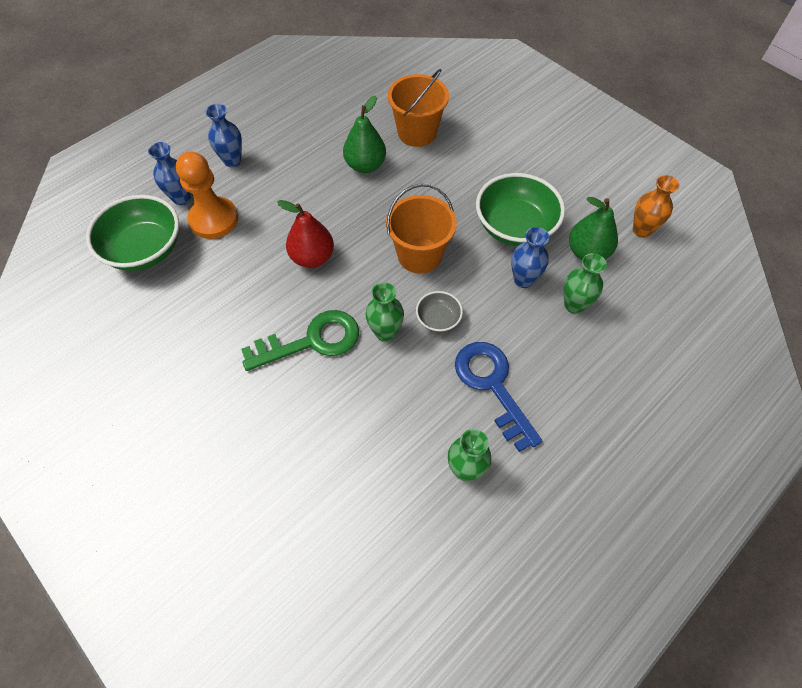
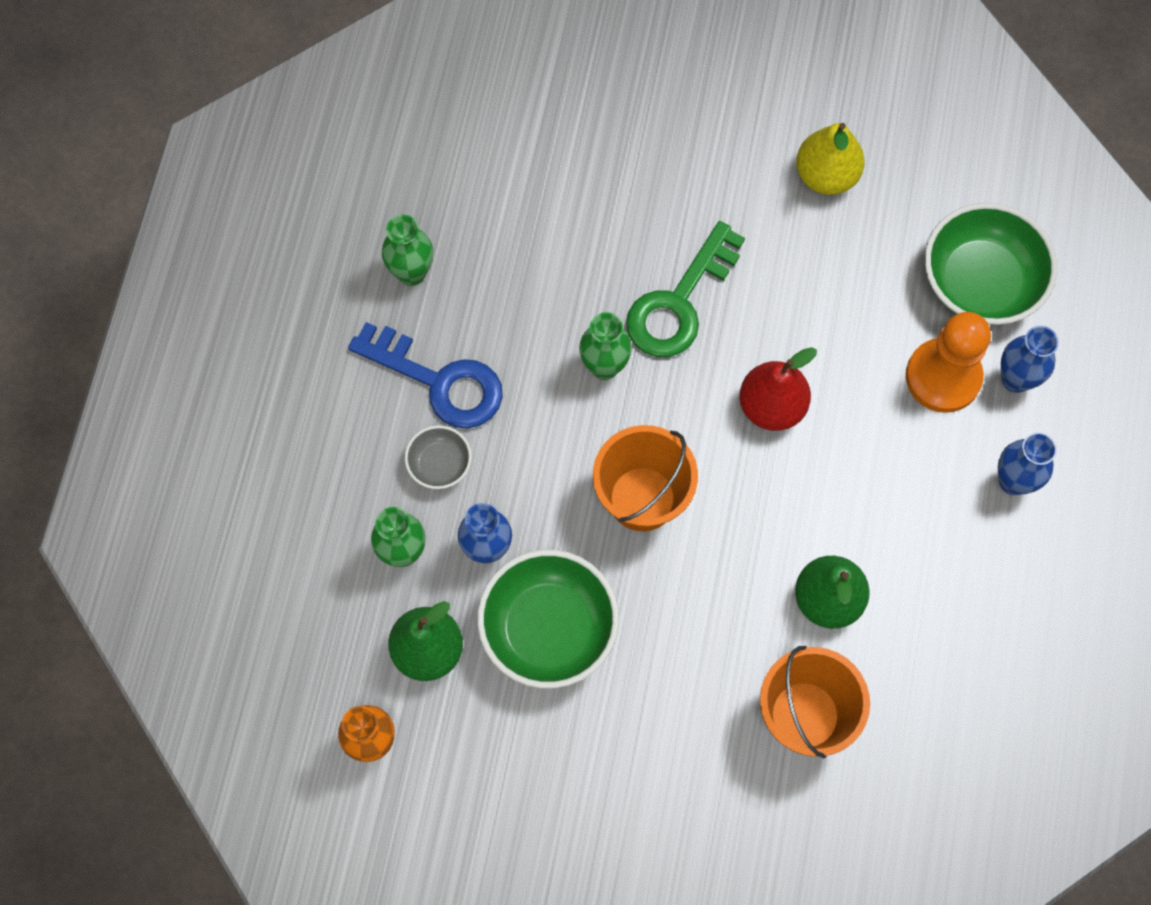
camera: 145 degrees right, 10 degrees up
(157, 359) = (826, 175): none -> yellow pear
(438, 319) = (555, 424): grey bowl -> grey bowl (439, 464)

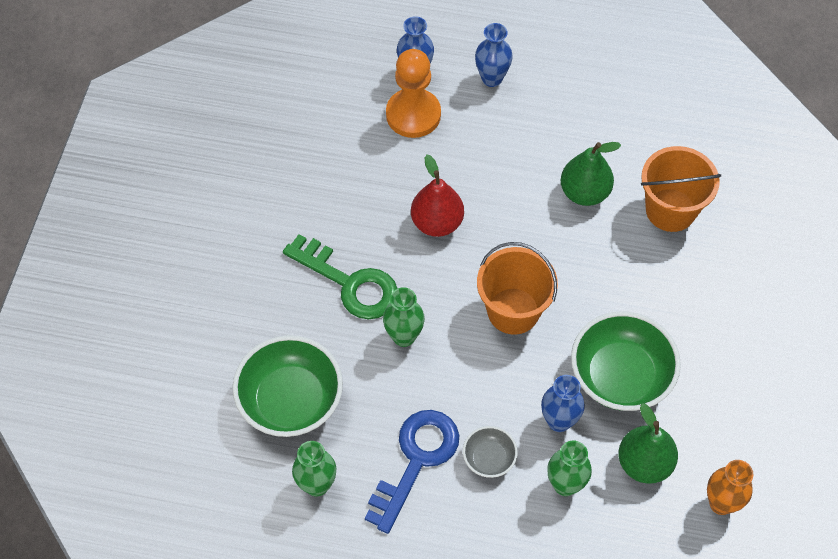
camera: 90 degrees left, 10 degrees down
(826, 175) = (245, 180): yellow pear -> none
(980, 282) = (339, 88): green bowl -> green bowl (291, 401)

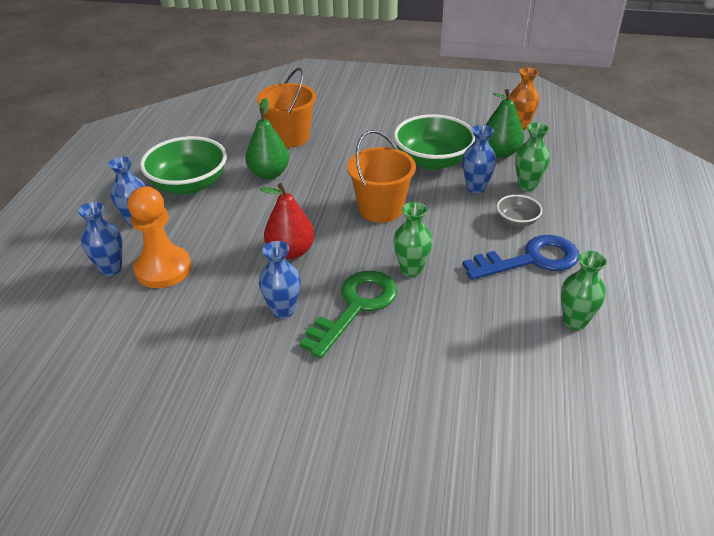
camera: 90 degrees left, 20 degrees down
(291, 401) = (492, 344): green bowl -> green bowl (189, 185)
(349, 221) = (283, 310): none -> blue vase
(416, 460) = (530, 260): blue key -> blue key turned 135 degrees clockwise

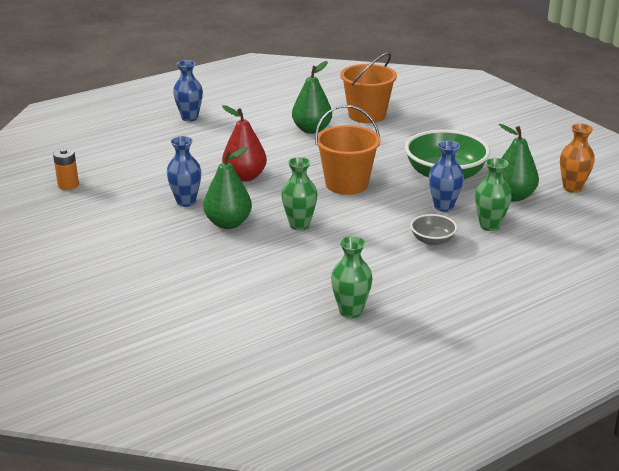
camera: 45 degrees right, 10 degrees down
(111, 269) = (136, 134): blue vase -> none
(132, 371) = (68, 185): none -> orange battery
(163, 269) = (161, 148): orange pawn -> none
(189, 185) = (251, 113): green bowl -> none
(355, 307) = (228, 223): green key -> green pear
(530, 260) = (393, 265): blue key -> none

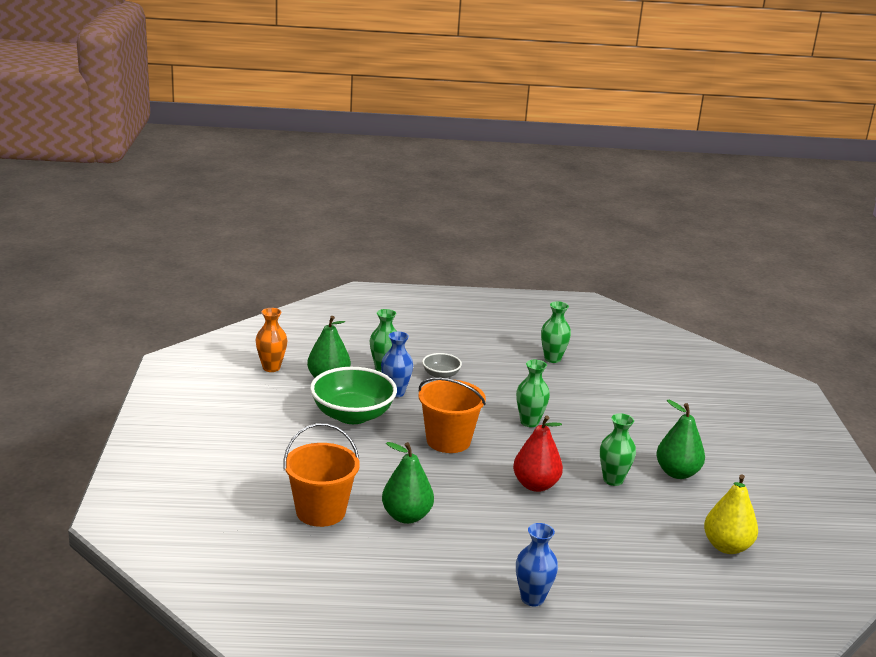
camera: 150 degrees left, 5 degrees down
(68, 185) = (726, 546): orange battery -> yellow pear
(186, 202) = (613, 480): blue vase -> green vase
(228, 223) = (588, 445): green pear -> green pear (677, 473)

